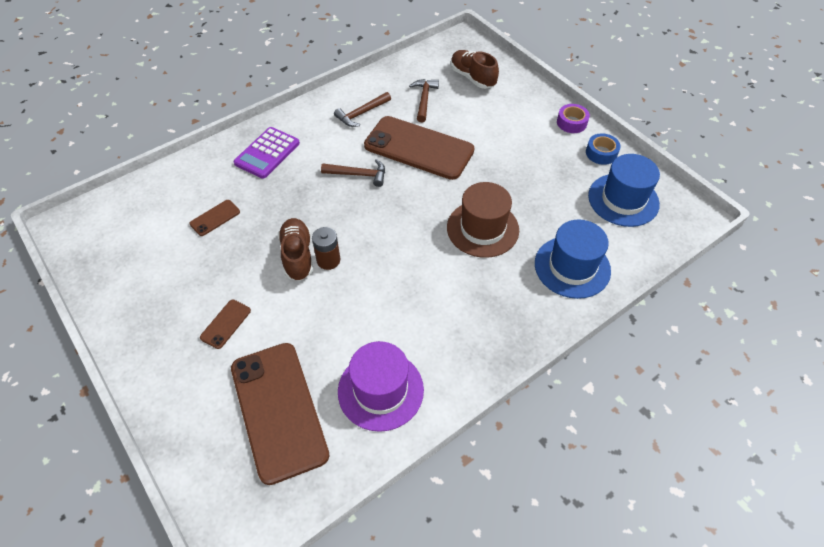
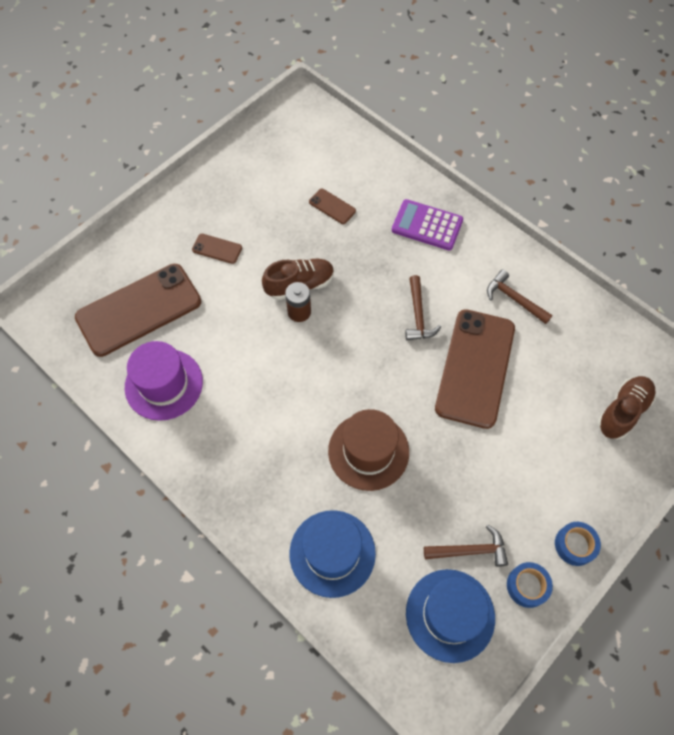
camera: 80 degrees right, 10 degrees up
(424, 100) = (560, 361): brown hammer -> brown hammer (470, 550)
(571, 123) = (575, 545): purple tape -> blue tape

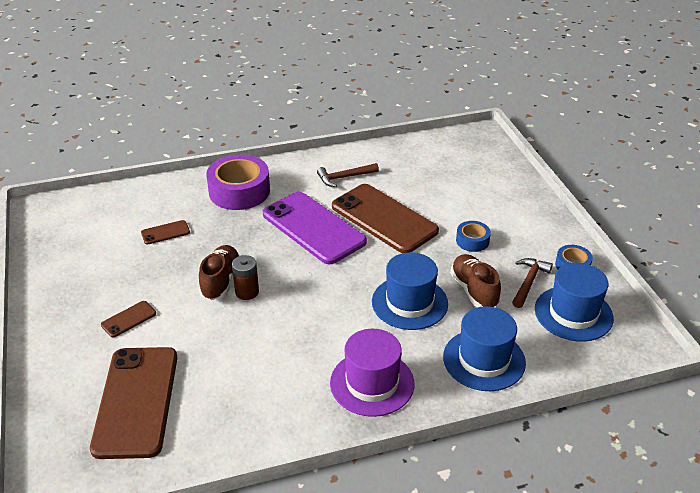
camera: 60 degrees left, 25 degrees down
(164, 384) = (236, 412): purple hat -> purple hat (372, 383)
(368, 451) = (409, 303): brown hat -> blue hat
(418, 315) = (313, 228): brown hammer -> purple phone
(427, 225) = (239, 191): purple calculator -> purple tape
(575, 545) = (555, 231): blue tape -> blue tape (472, 241)
(622, 411) = (472, 169): brown shoe -> brown shoe (474, 290)

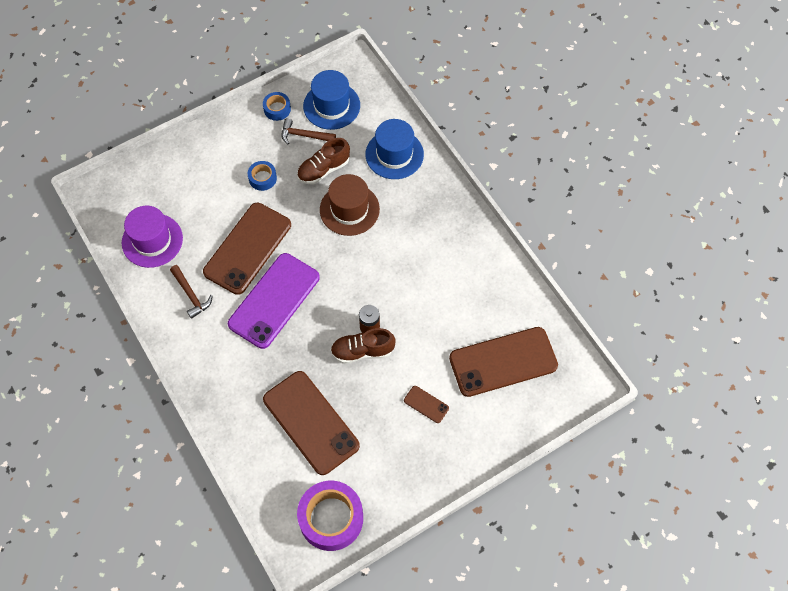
camera: 105 degrees left, 25 degrees up
(165, 232) = (310, 422): brown phone -> brown phone, size x2.40
(239, 191) = (233, 381): purple tape -> purple tape (331, 518)
(372, 383) = (437, 217): purple hat -> purple hat (152, 240)
(409, 303) = (349, 209): blue hat -> brown hat

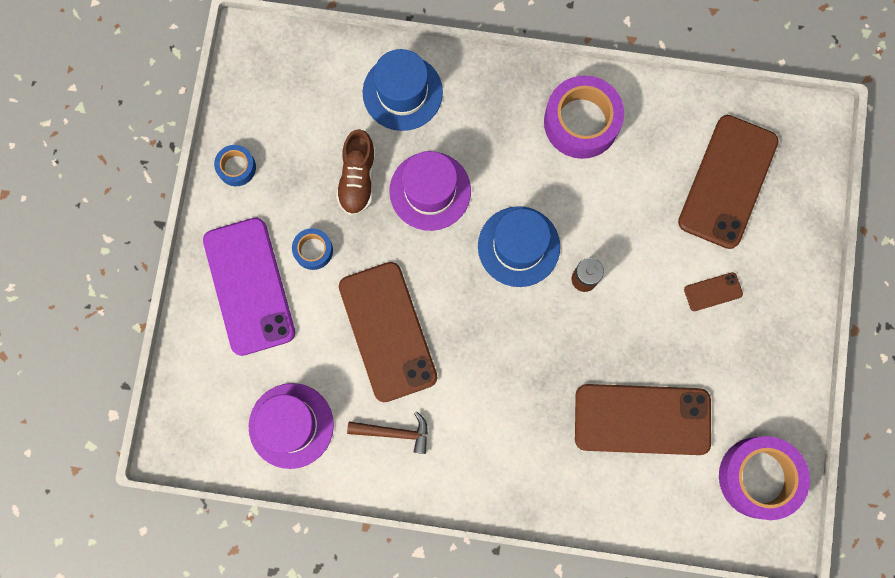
camera: 50 degrees left, 15 degrees up
(274, 300) = (473, 351): purple phone -> purple phone (249, 286)
(304, 135) = (297, 165): brown hammer -> none
(331, 106) = (283, 107): blue hat -> blue hat (518, 246)
(349, 209) = (430, 191): brown hat -> purple hat
(362, 351) = (605, 307): brown shoe -> none
(464, 256) = (581, 122): none -> purple tape

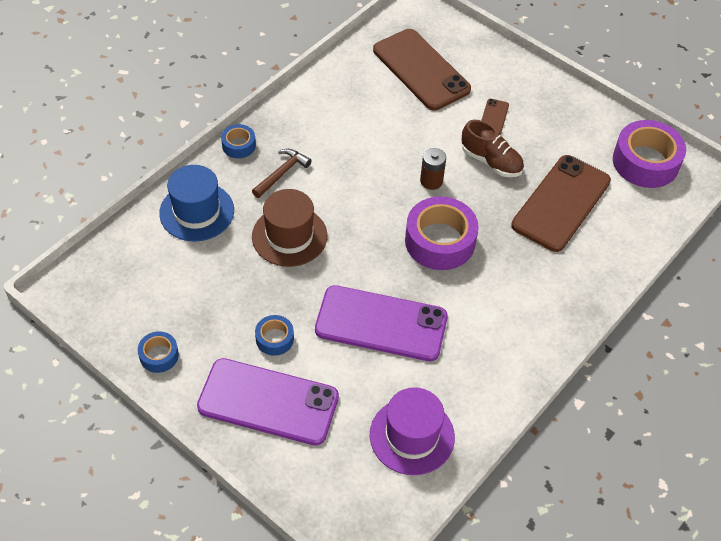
camera: 60 degrees left, 25 degrees down
(358, 179) = (240, 277): brown shoe -> brown shoe (491, 161)
(387, 331) = (381, 324): brown phone -> purple phone
(394, 432) = (468, 364): brown hammer -> brown hammer (282, 173)
(430, 191) = (289, 236): purple hat -> brown hat
(504, 75) = (239, 145): none -> blue tape
(518, 246) = (377, 205): blue hat -> none
(581, 122) = (312, 122): purple tape -> purple tape (440, 241)

